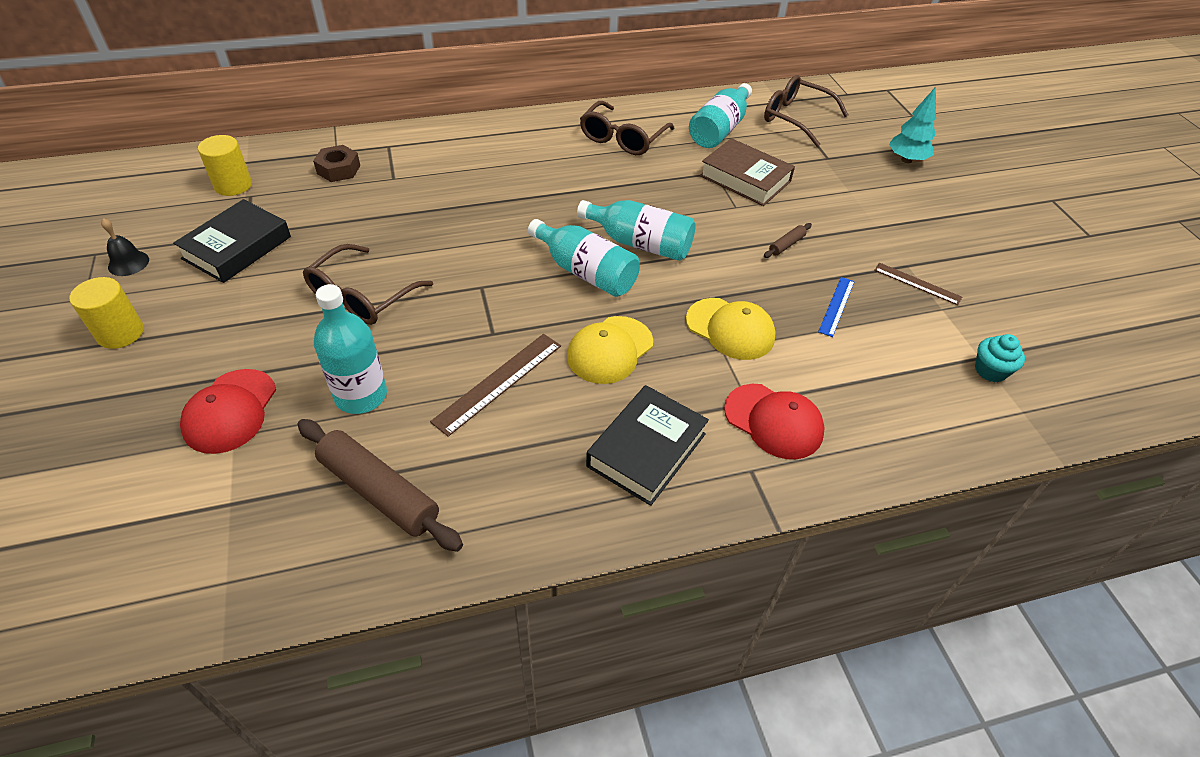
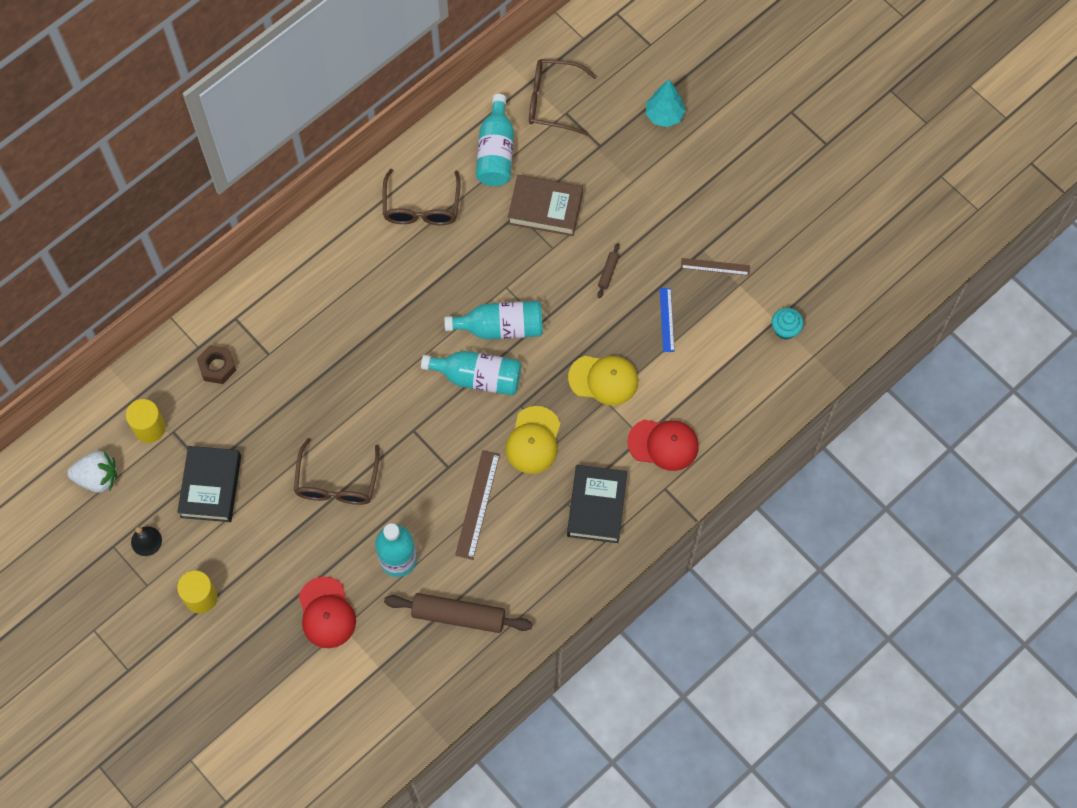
camera: 25 degrees left, 20 degrees up
(146, 200) = (97, 478): none -> white strawberry

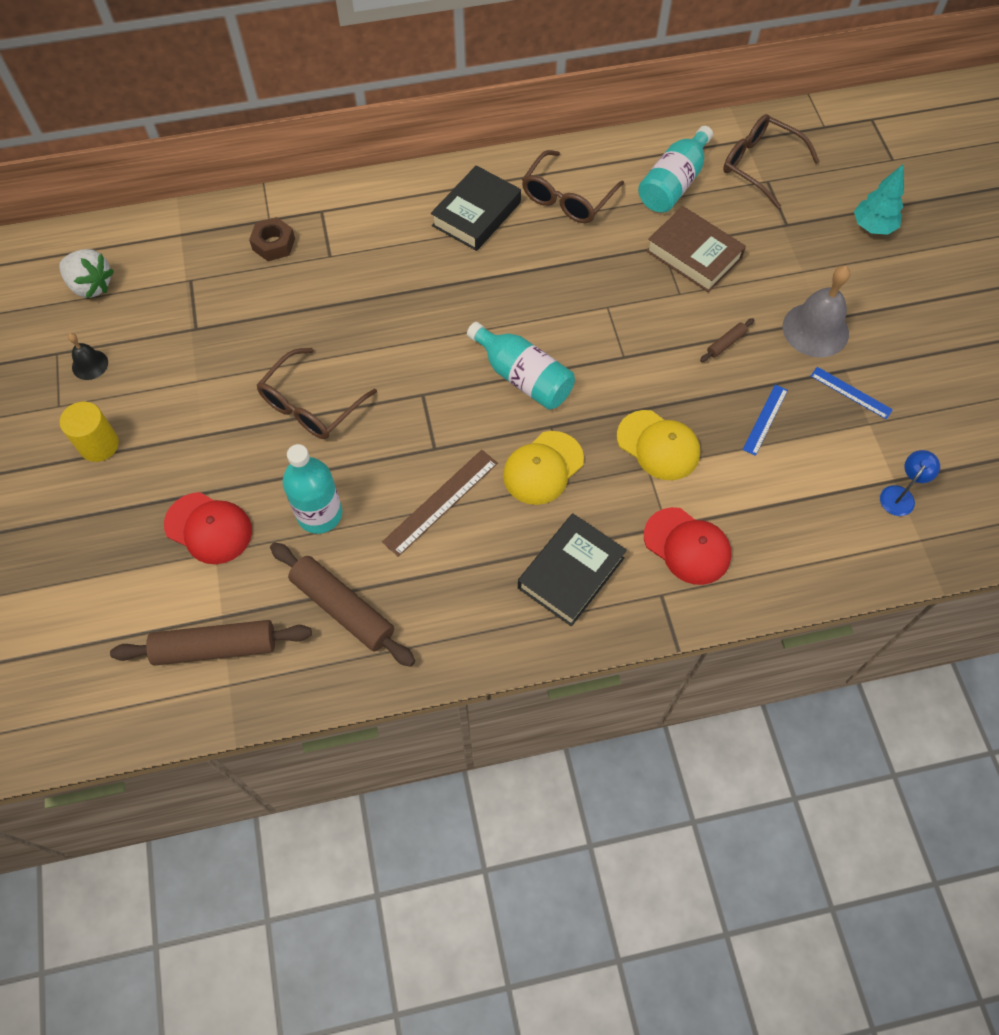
camera: 30 degrees right, 5 degrees down
(149, 428) = (172, 266): yellow cylinder -> none
(211, 486) = (187, 346): black book -> black book (476, 214)
(326, 613) = (208, 528): red cap -> red cap turned 75 degrees counterclockwise
(390, 690) = (215, 647): none -> brown rolling pin
(501, 327) = (578, 341): turquoise bottle -> none
(665, 227) = (815, 329): none -> grey bell
(715, 266) = (851, 392): brown ruler -> blue ruler
(785, 329) = (900, 495): turquoise cupcake -> blue lamp

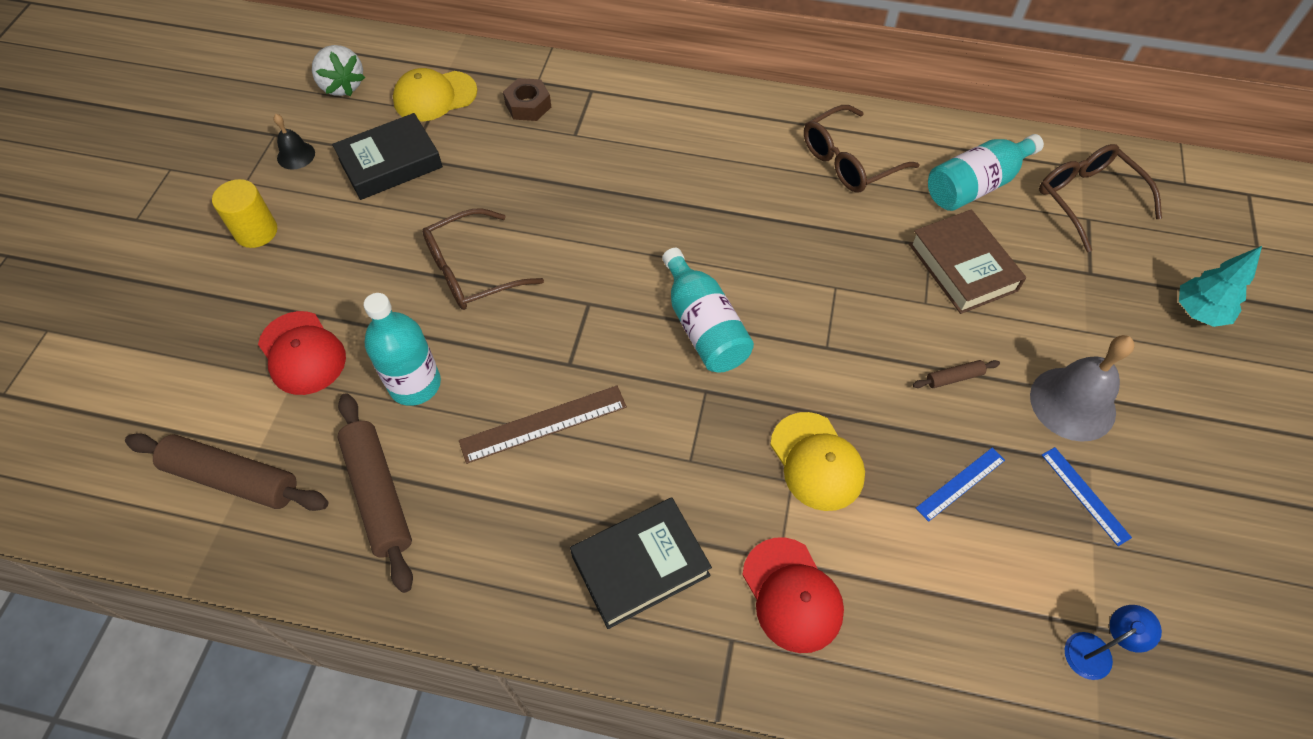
camera: 25 degrees right, 5 degrees down
(476, 214) = (744, 145): black book -> black book (390, 163)
(543, 468) = (672, 433): yellow cap -> yellow cap (435, 96)

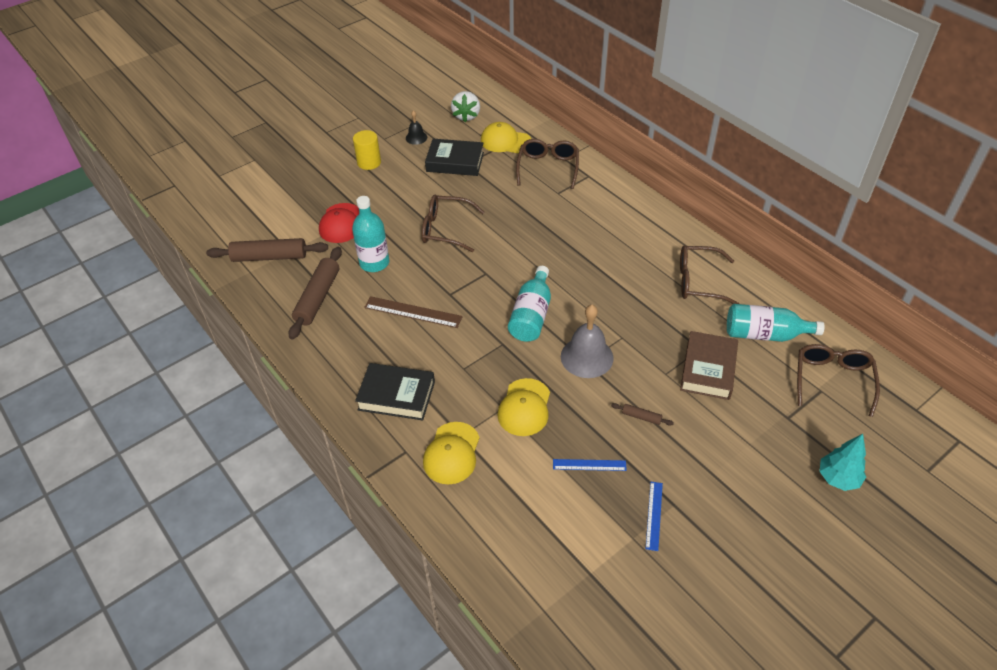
camera: 40 degrees right, 10 degrees down
(232, 478) = (269, 257): brown rolling pin -> brown rolling pin turned 60 degrees counterclockwise
(528, 105) = (548, 167): brown nut -> brown glasses
(792, 595) = (452, 453): red cap -> yellow cap
(1072, 403) = (698, 471): grey bell -> grey bell (587, 357)
(1096, 650) = (578, 582): blue lamp -> none

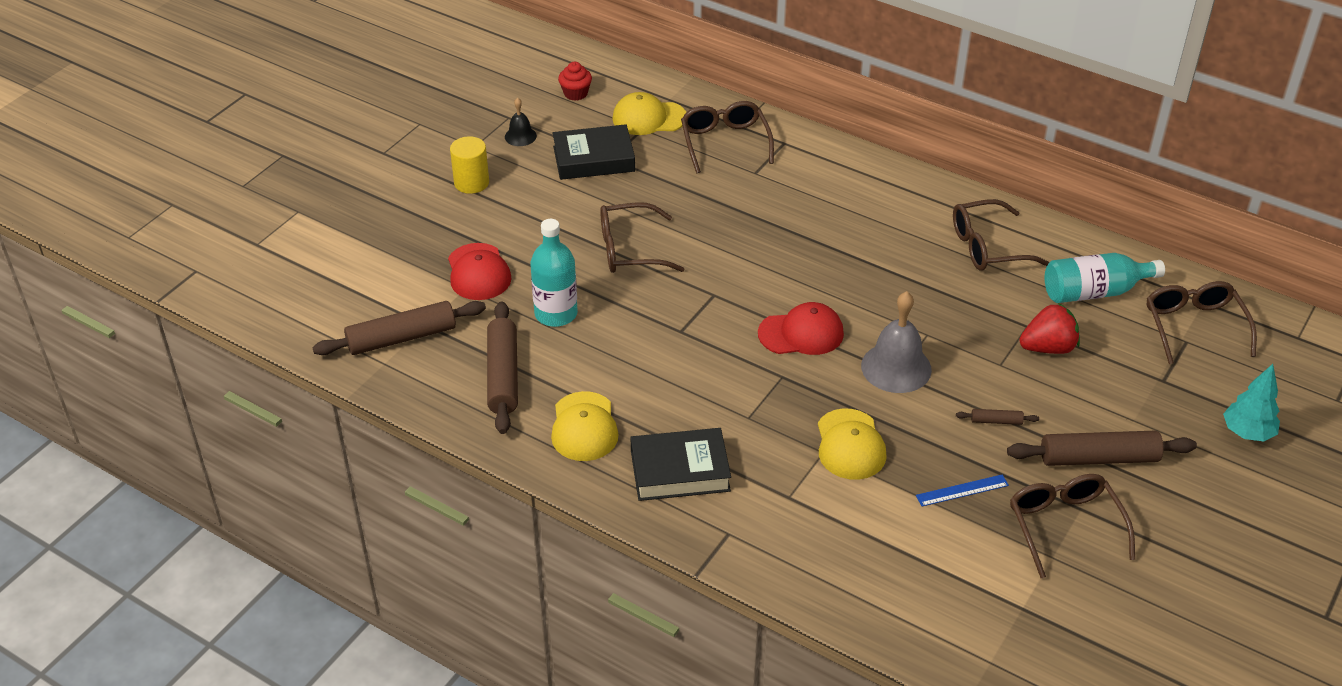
camera: 20 degrees left, 5 degrees down
(413, 312) = (644, 364): brown ruler -> none
(452, 453) = (788, 520): yellow cap -> yellow cap (584, 427)
(466, 116) = (575, 93): white strawberry -> red cupcake
(531, 315) = (801, 333): turquoise bottle -> red cap
(654, 515) = (1064, 526): blue ruler -> brown glasses
(707, 467) = (1099, 458): none -> brown rolling pin
(708, 369) = (1048, 348): brown book -> red strawberry

